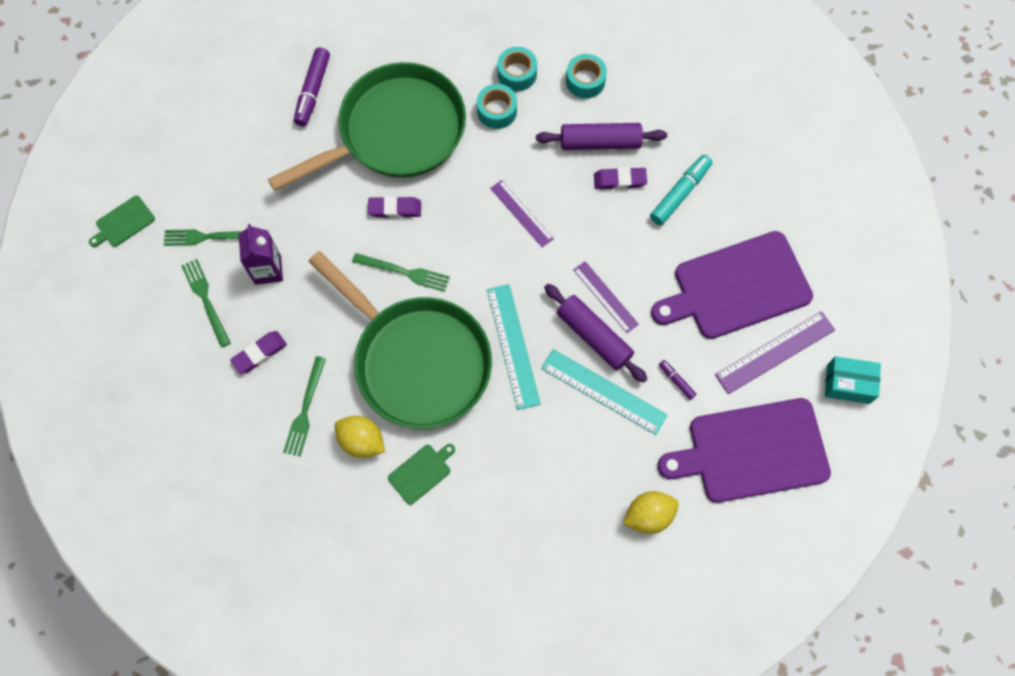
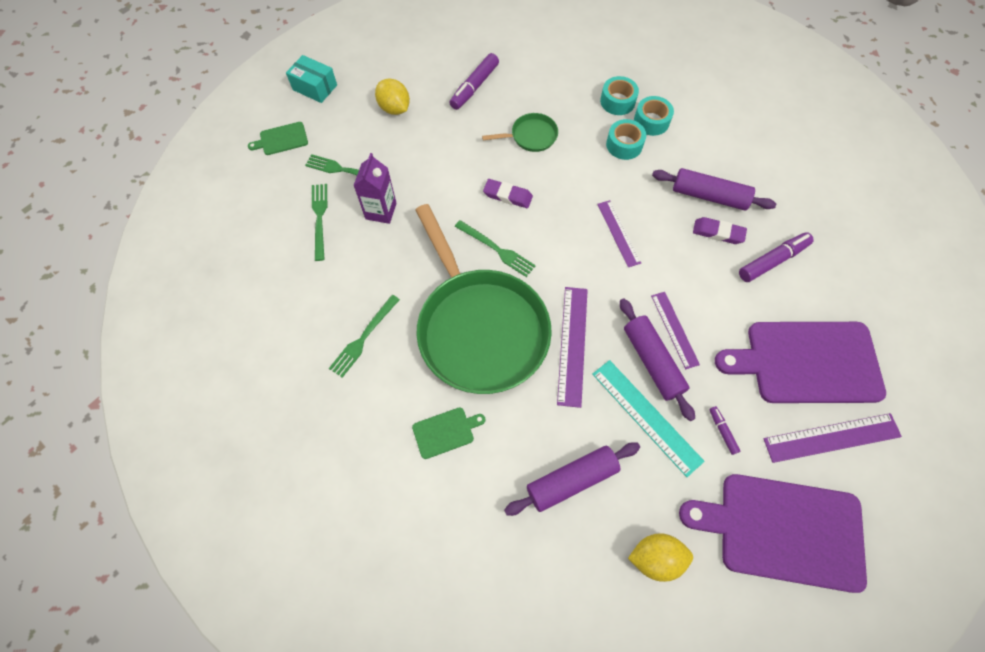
camera: 20 degrees right, 5 degrees down
(259, 353) = (345, 276): purple eraser -> none
(362, 441) = (402, 383): yellow lemon -> yellow lemon (394, 108)
(395, 132) = (531, 136): green pan -> green pan, size x0.41
(513, 346) = (573, 345): turquoise ruler -> purple ruler
(553, 474) = (571, 480): none -> purple rolling pin
(585, 81) = (710, 143): turquoise tape -> turquoise tape (617, 101)
(680, 193) = (772, 261): turquoise marker -> purple marker
(848, 384) = (904, 496): turquoise box -> turquoise box (315, 87)

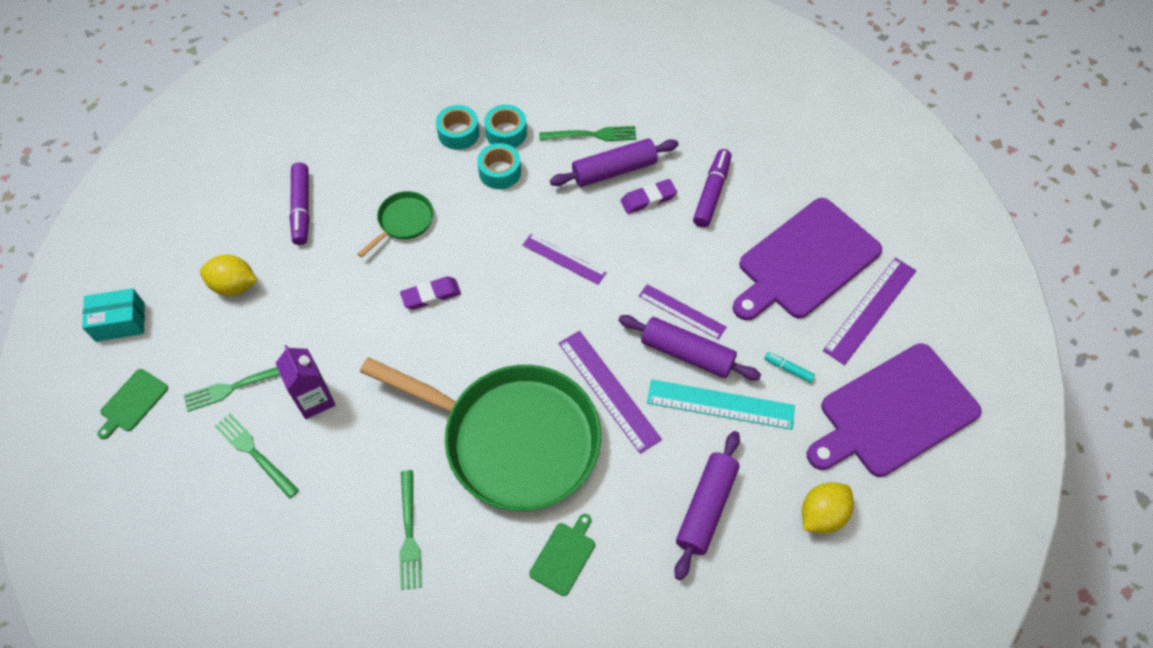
camera: 40 degrees left, 5 degrees down
(496, 249) = (464, 354): green fork -> green fork (591, 135)
(722, 431) = (788, 369): purple marker -> turquoise marker

